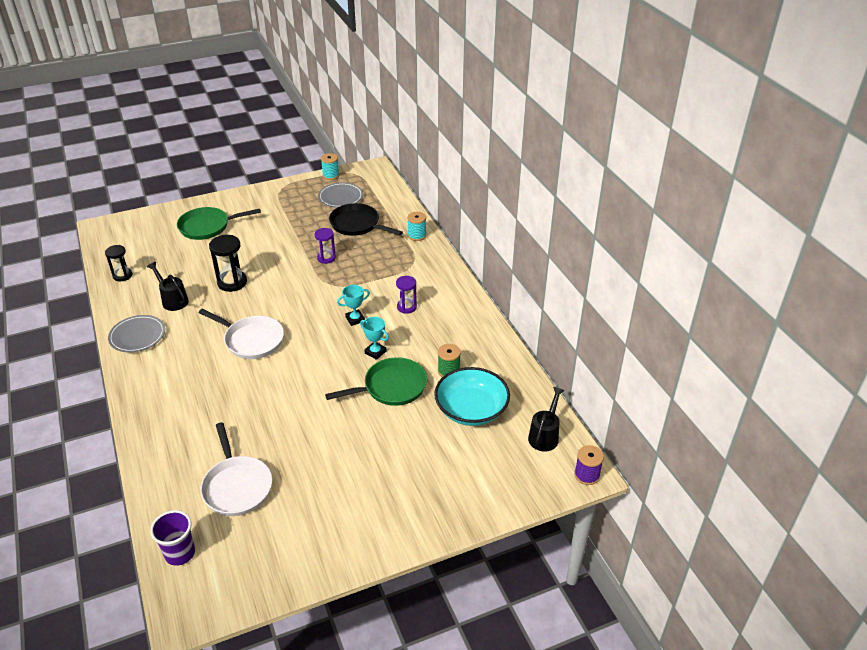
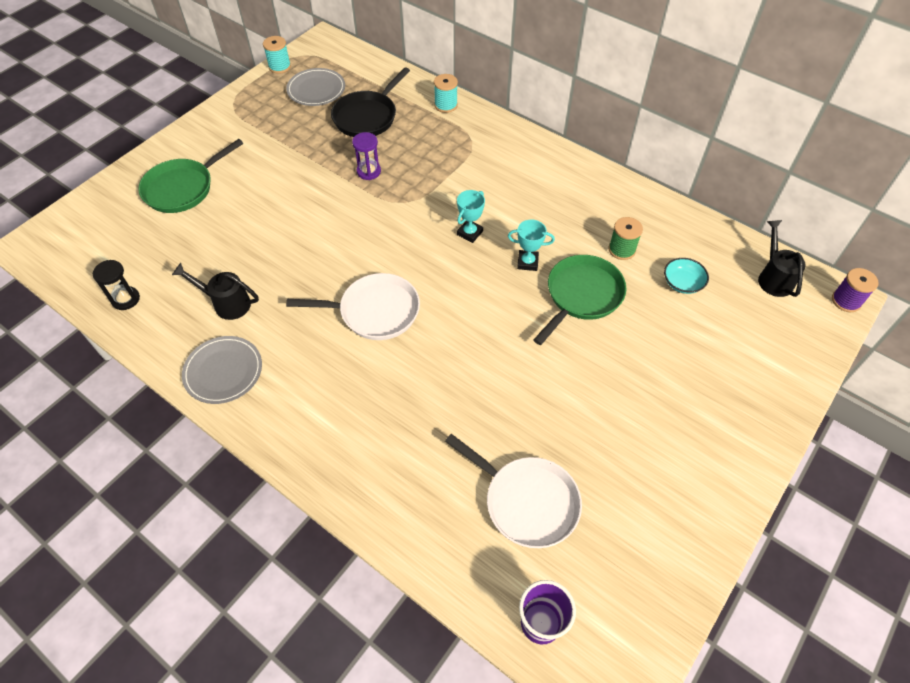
camera: 30 degrees left, 15 degrees up
(232, 282) = (282, 248): black hourglass -> none
(357, 224) = (367, 117): black pan -> black pan turned 60 degrees counterclockwise
(406, 307) = (512, 194): purple hourglass -> none
(471, 410) = (682, 283): turquoise bowl -> turquoise bowl, size x0.49

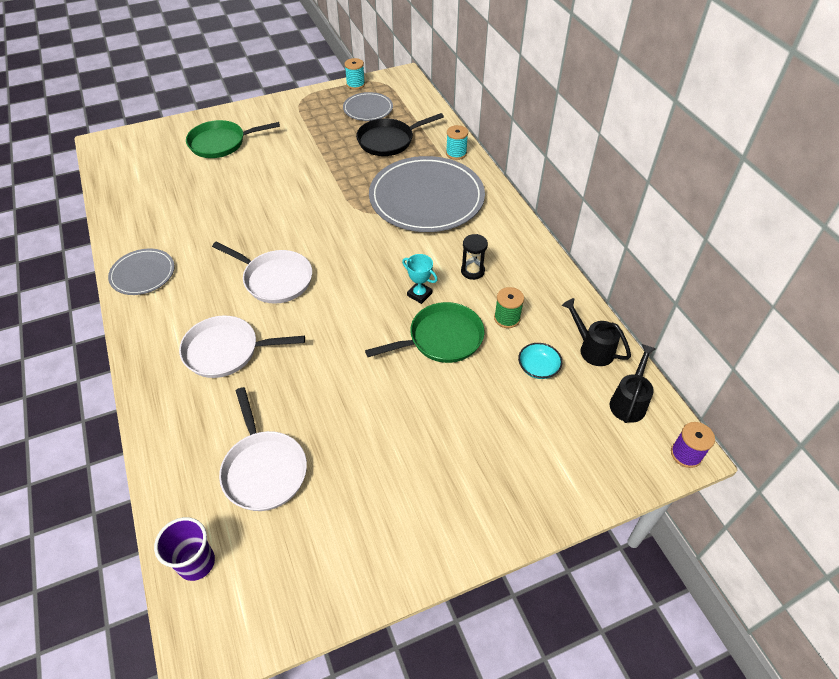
camera: 30 degrees right, 5 degrees down
(125, 299) = (125, 200): black hourglass -> black hourglass (472, 271)
(227, 303) = (183, 230): black watering can -> black watering can (592, 349)
(369, 171) = (356, 180): purple hourglass -> none
(389, 408) = (226, 351): none -> white pan
(455, 162) = (426, 198): none -> grey plate
(470, 233) = (393, 253): turquoise trophy -> none

